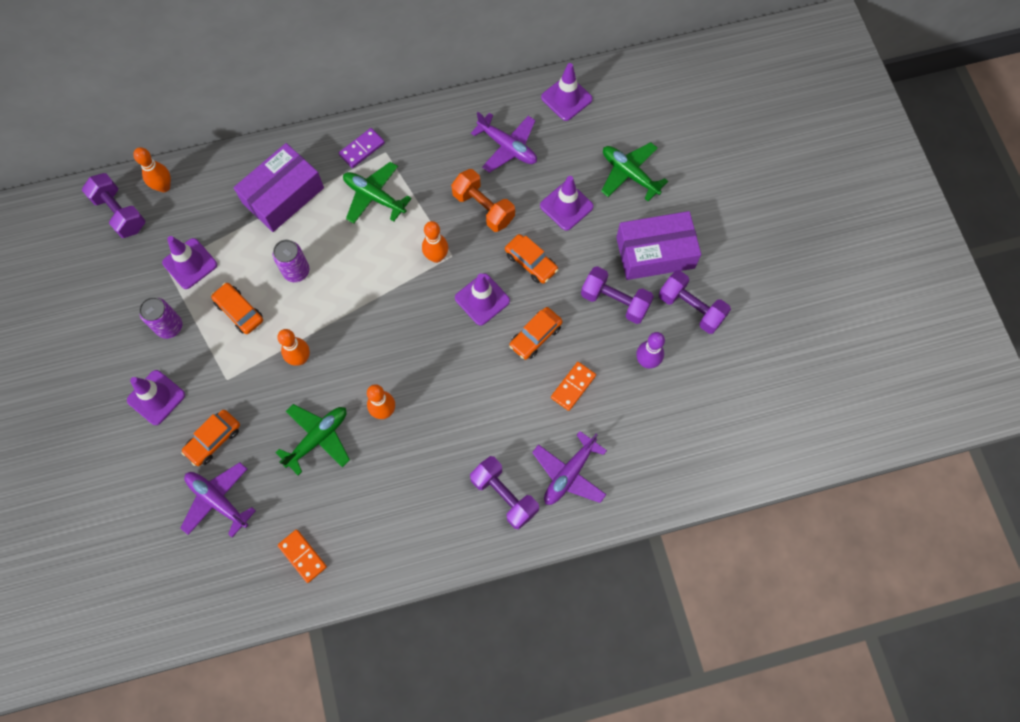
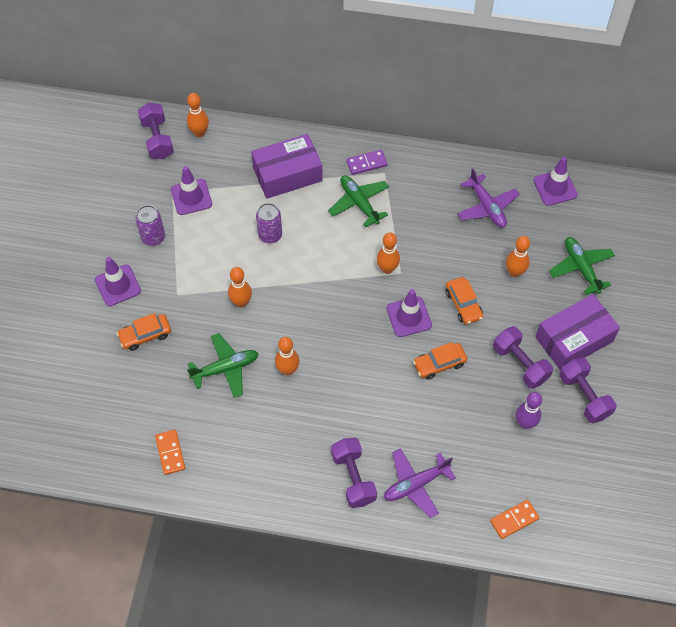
camera: 25 degrees right, 10 degrees down
(218, 500) = (126, 382): purple plane -> none
(239, 311) = (211, 247): orange car -> none
(483, 208) = (444, 246): orange dumbbell -> none
(566, 206) = (514, 272): purple traffic cone -> orange bowling pin
(573, 386) = (452, 417): orange domino -> orange domino (514, 520)
(655, 252) = (574, 339): purple box -> purple box turned 45 degrees counterclockwise

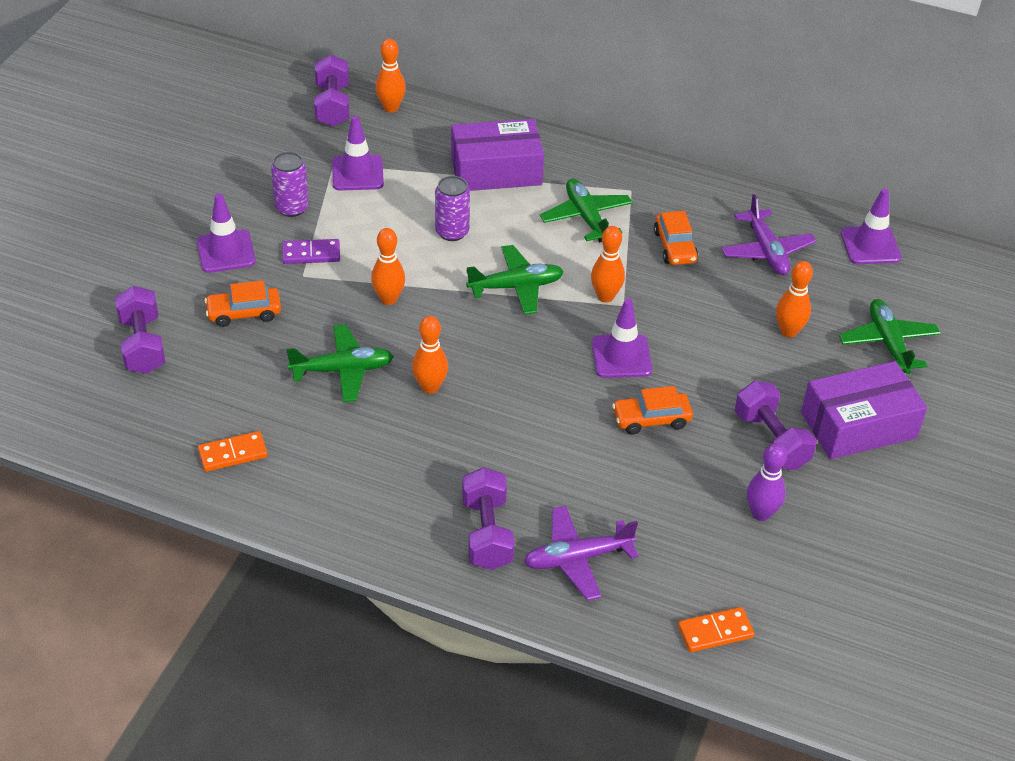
camera: 10 degrees right, 15 degrees down
(170, 453) = (233, 454): orange domino -> orange domino turned 75 degrees clockwise
(325, 273) = (516, 287): none -> green plane
(366, 163) = (609, 176): purple domino -> purple domino (311, 254)
(463, 304) = (704, 356): orange car -> orange car (675, 247)
(584, 396) = (858, 497): purple dumbbell -> purple dumbbell (143, 345)

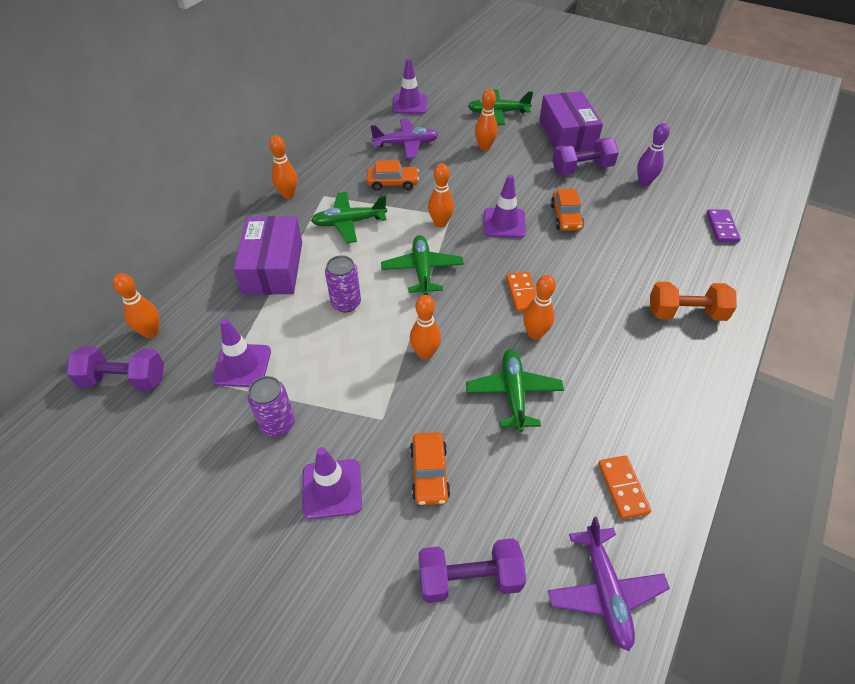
camera: 80 degrees left, 5 degrees up
(311, 254) = (352, 410): purple domino -> purple domino (722, 227)
(487, 533) = (685, 313): purple dumbbell -> orange dumbbell
(577, 558) = (699, 268): purple plane -> purple plane (604, 591)
(623, 161) = (288, 195): none -> orange bowling pin
(715, 631) = (743, 214): orange domino -> orange domino (522, 293)

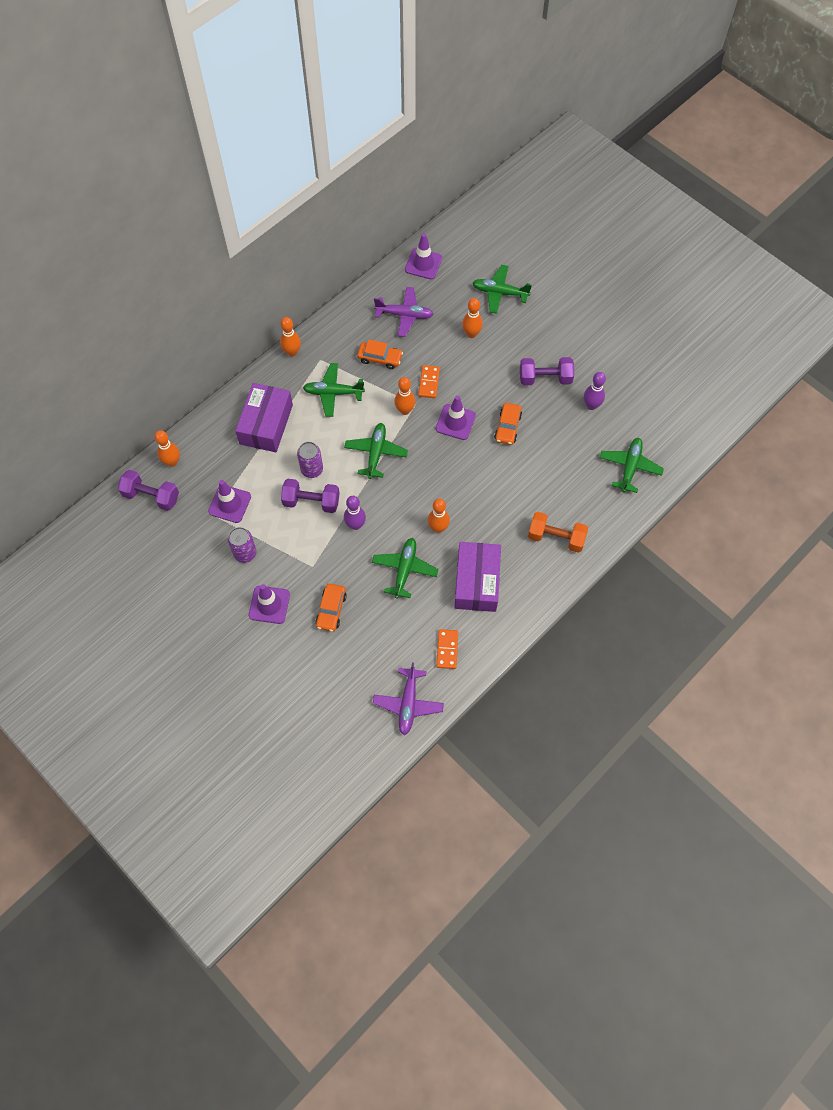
camera: 15 degrees right, 15 degrees up
(425, 354) = (355, 525): orange bowling pin -> purple bowling pin
(469, 578) = (334, 677): purple dumbbell -> purple dumbbell (311, 502)
(522, 293) = (443, 491): orange domino -> orange domino (429, 382)
(567, 134) = (550, 334): purple box -> purple box (476, 582)
(722, 227) = (630, 467): purple domino -> green plane

